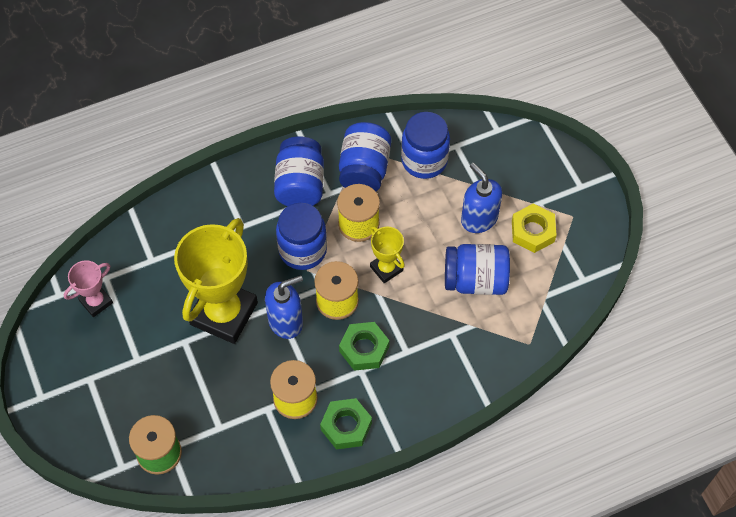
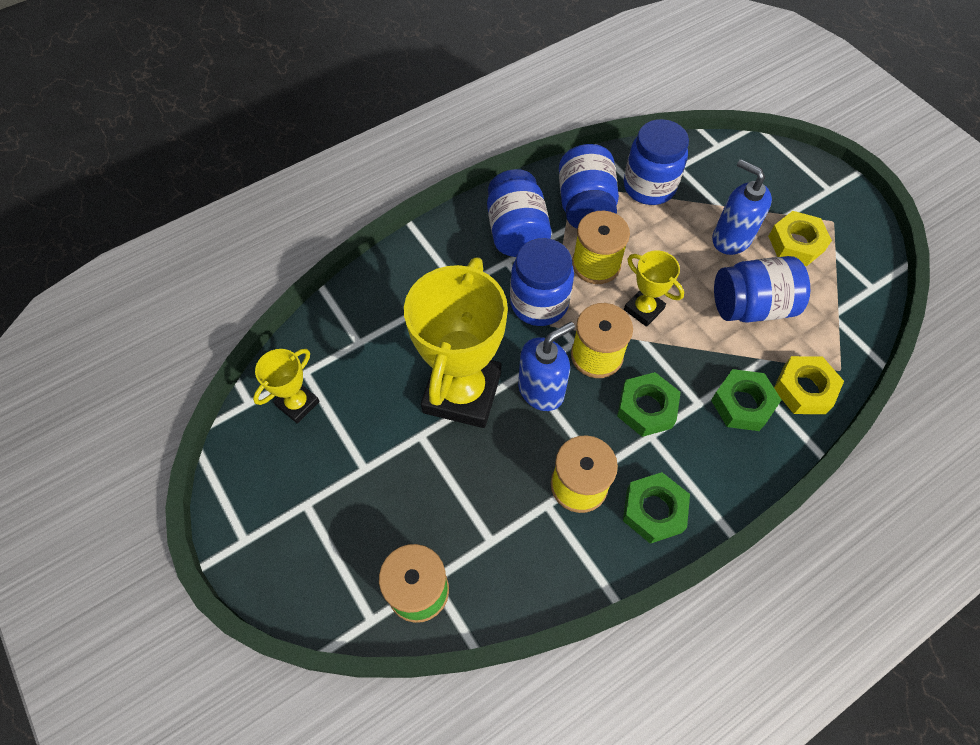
camera: 10 degrees left, 0 degrees up
(96, 302) = (297, 404): pink trophy -> yellow trophy
(440, 358) = (742, 404): none -> green nut
(494, 354) = (804, 389): none -> yellow nut

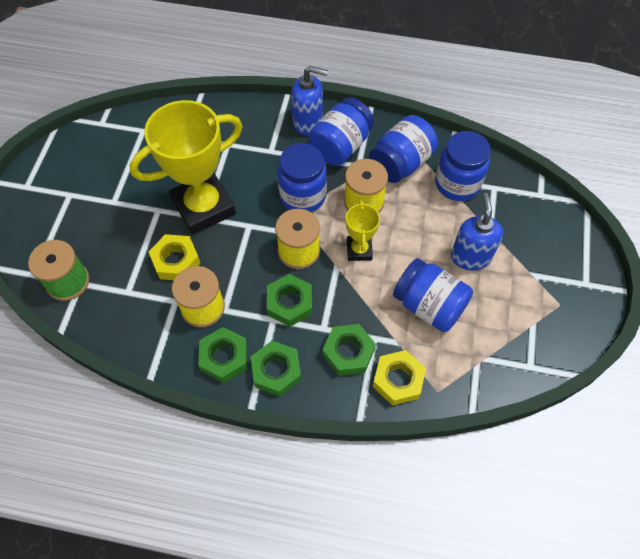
camera: 45 degrees right, 0 degrees up
(297, 404) = (121, 143): yellow trophy -> none
(541, 390) = (245, 242): blue soap dispenser -> blue soap dispenser (308, 122)
(709, 477) = (276, 371): none -> green nut
(796, 243) = (512, 296): yellow nut -> yellow nut (176, 261)

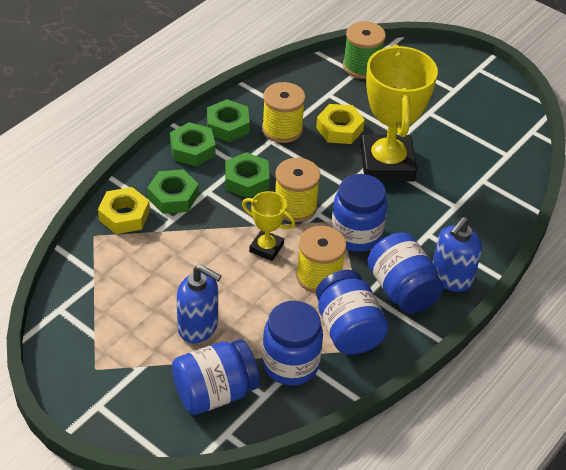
camera: 115 degrees right, 15 degrees down
(429, 306) = (173, 269): blue jar -> blue jar (215, 392)

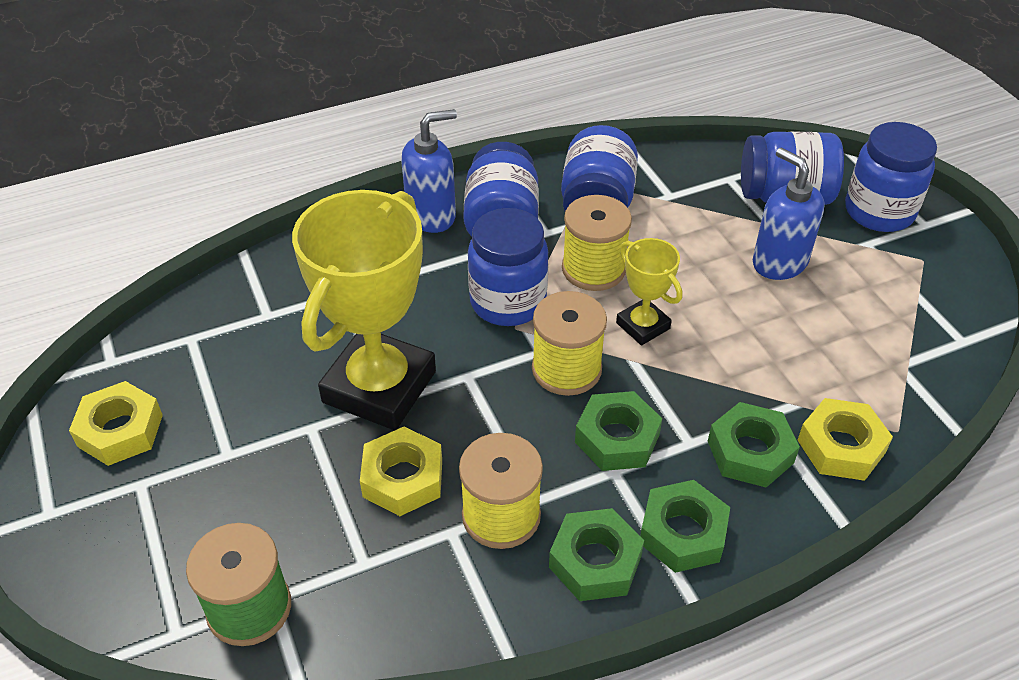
camera: 150 degrees left, 0 degrees up
(290, 364) = (685, 194): blue jar -> blue jar (879, 212)
(488, 105) = (120, 430): none -> yellow nut

